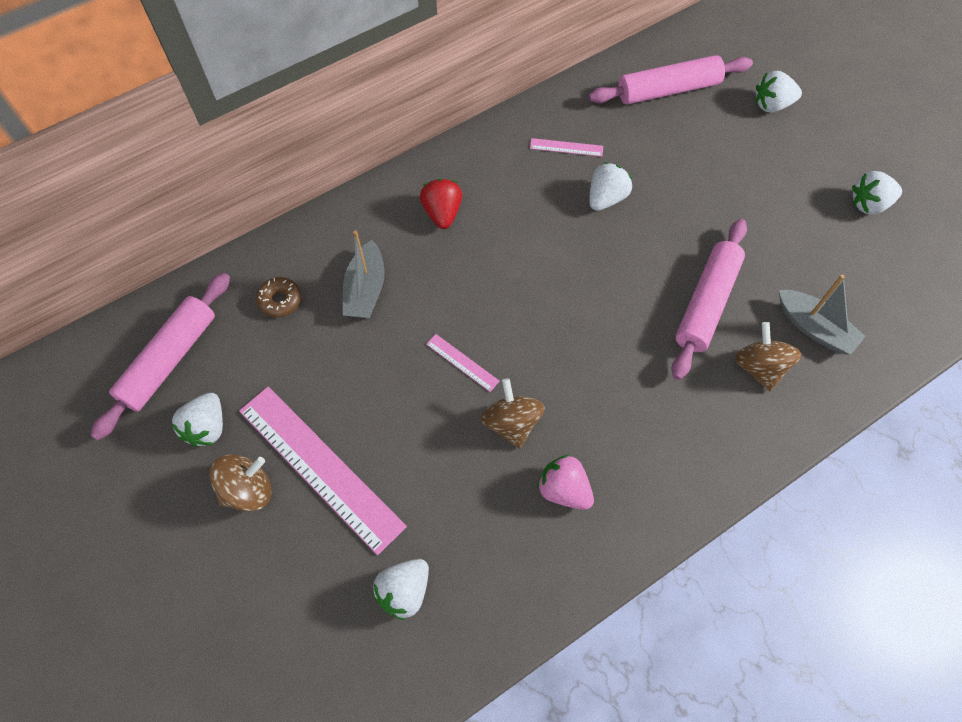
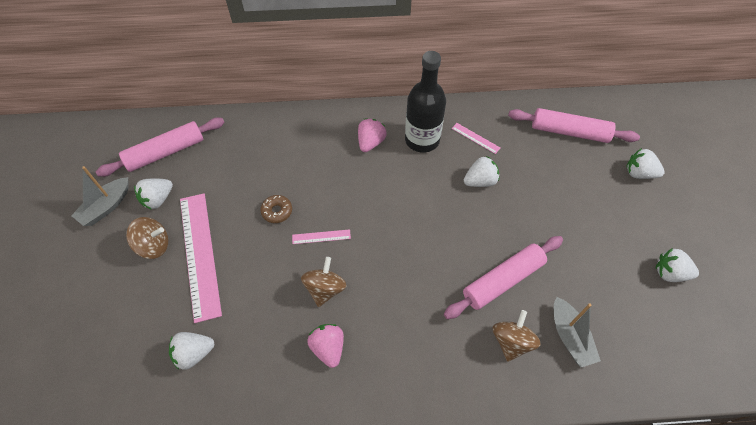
camera: 30 degrees right, 5 degrees down
(280, 300) = (245, 149): brown donut -> brown donut (277, 211)
(365, 290) = (295, 166): grey boat -> grey boat (106, 207)
(442, 213) = (370, 142): red strawberry -> pink strawberry
(462, 362) = (321, 236): pink ruler -> pink ruler turned 75 degrees counterclockwise
(504, 180) = (422, 140): none -> black bottle

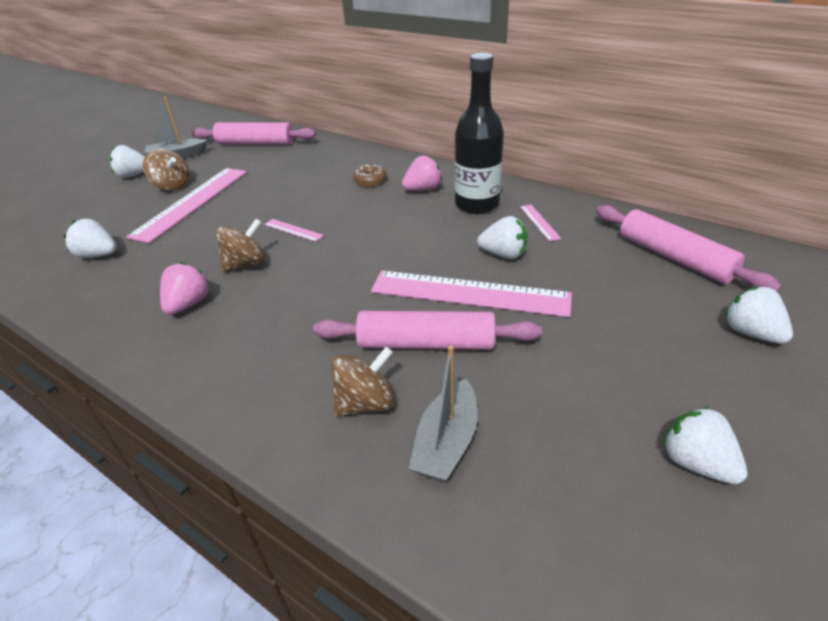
camera: 40 degrees right, 20 degrees down
(158, 199) = (213, 164): white strawberry -> white strawberry (133, 175)
(277, 211) = (282, 201): brown donut -> brown donut (370, 180)
(490, 227) = (469, 293): none -> pink ruler

